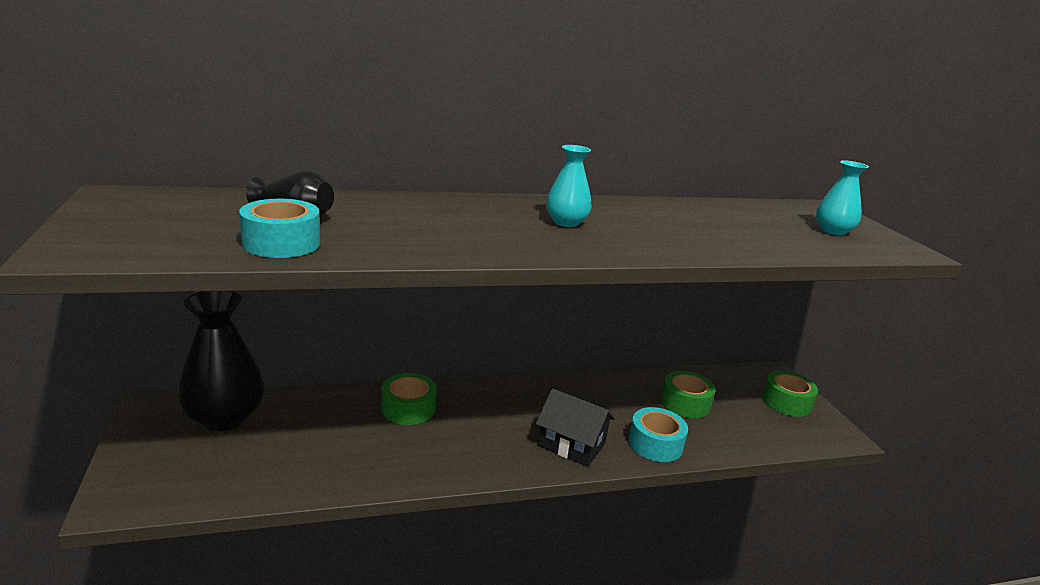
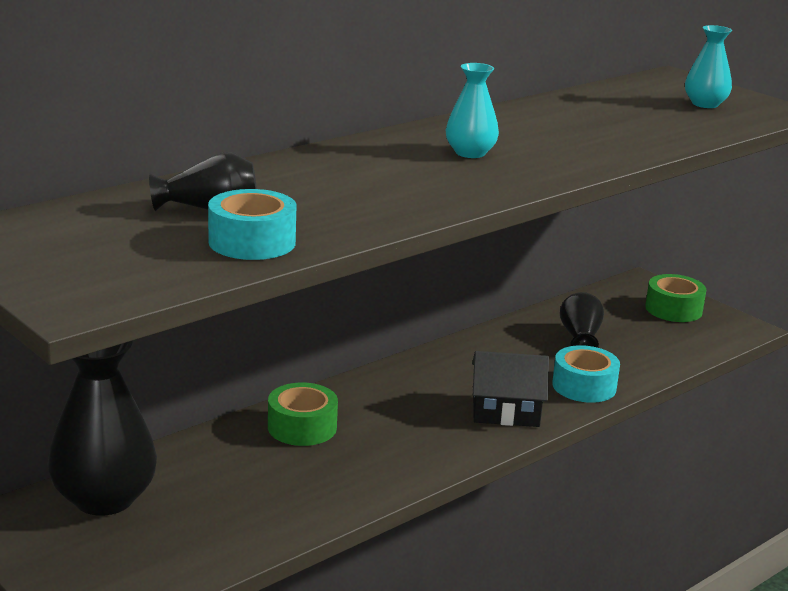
camera: 25 degrees left, 0 degrees up
(685, 403) = (580, 338): green tape -> black vase

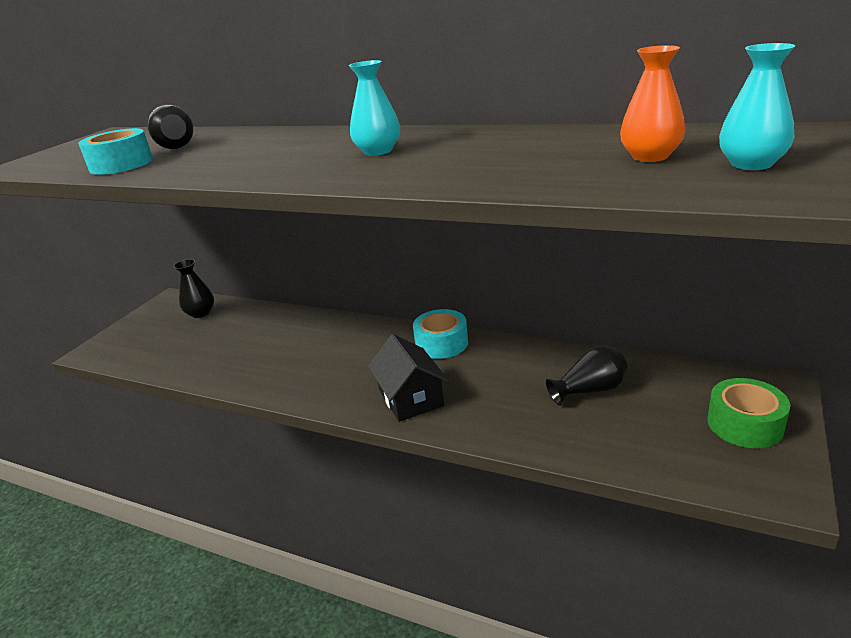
camera: 70 degrees right, 5 degrees up
(104, 498) = (200, 313): black vase -> black vase, size x0.54
(302, 427) = (318, 333): green tape -> none
(584, 386) = (496, 421): turquoise tape -> turquoise tape (441, 343)
(650, 111) = (650, 156): none -> orange vase

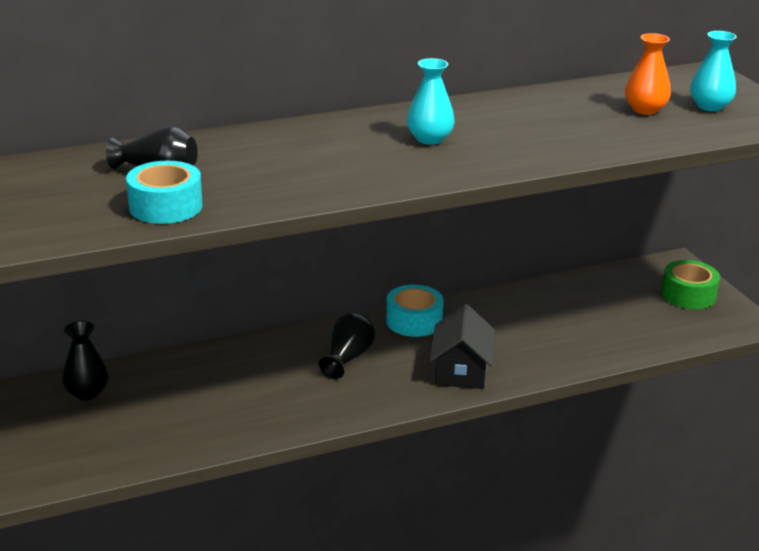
camera: 50 degrees left, 0 degrees up
(410, 398) = (461, 370): black house -> black house turned 75 degrees clockwise
(590, 390) = (576, 311): black vase -> black vase (348, 358)

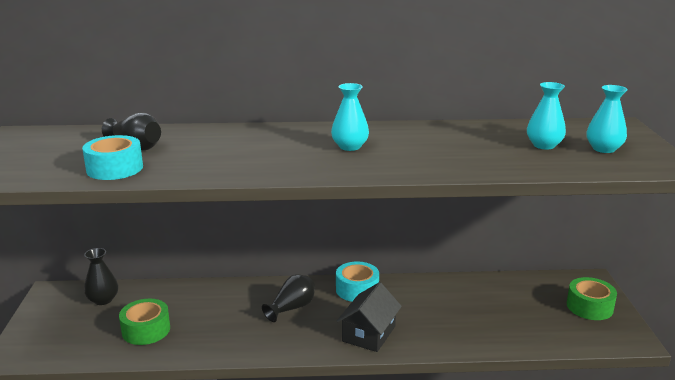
camera: 20 degrees right, 5 degrees down
(178, 418) = (146, 330): none -> green tape
(645, 109) = (544, 145): orange vase -> turquoise vase

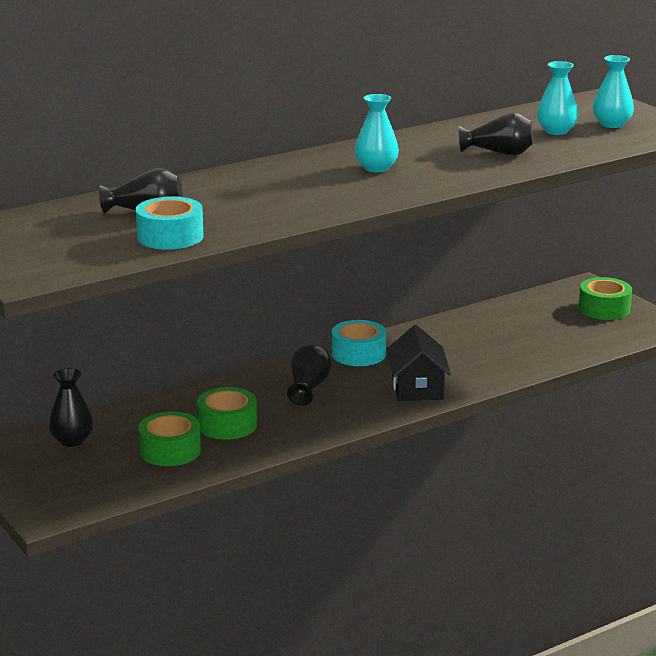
camera: 30 degrees left, 0 degrees up
(205, 321) = (227, 425): none -> green tape
(467, 154) = (499, 153): none -> black vase

